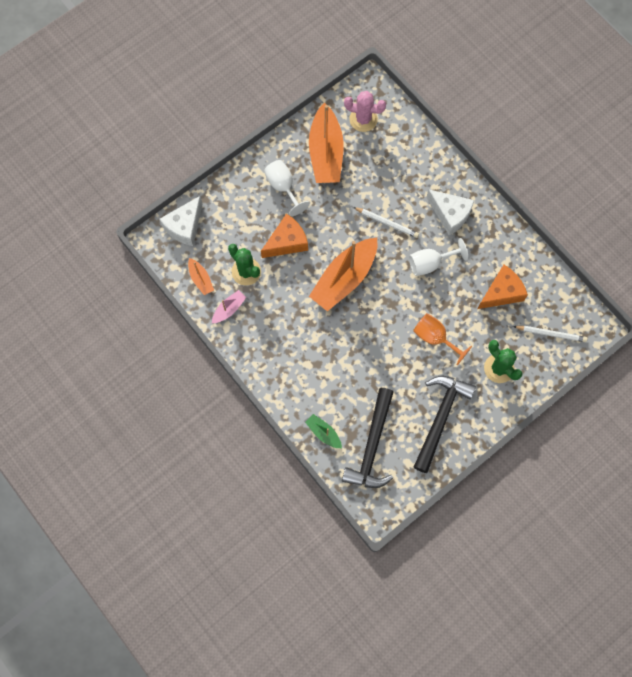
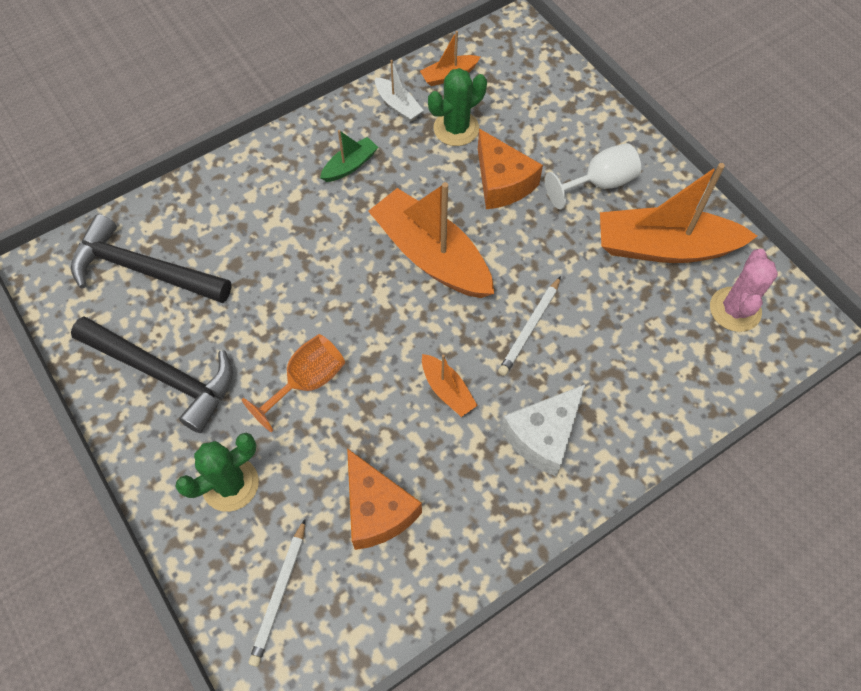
camera: 95 degrees right, 10 degrees down
(185, 226) = (534, 61): white cheese -> none
(229, 309) = (398, 105): pink boat -> white boat
(323, 433) = (182, 208): green boat -> green boat (350, 165)
(430, 263) = (447, 390): white goblet -> orange boat

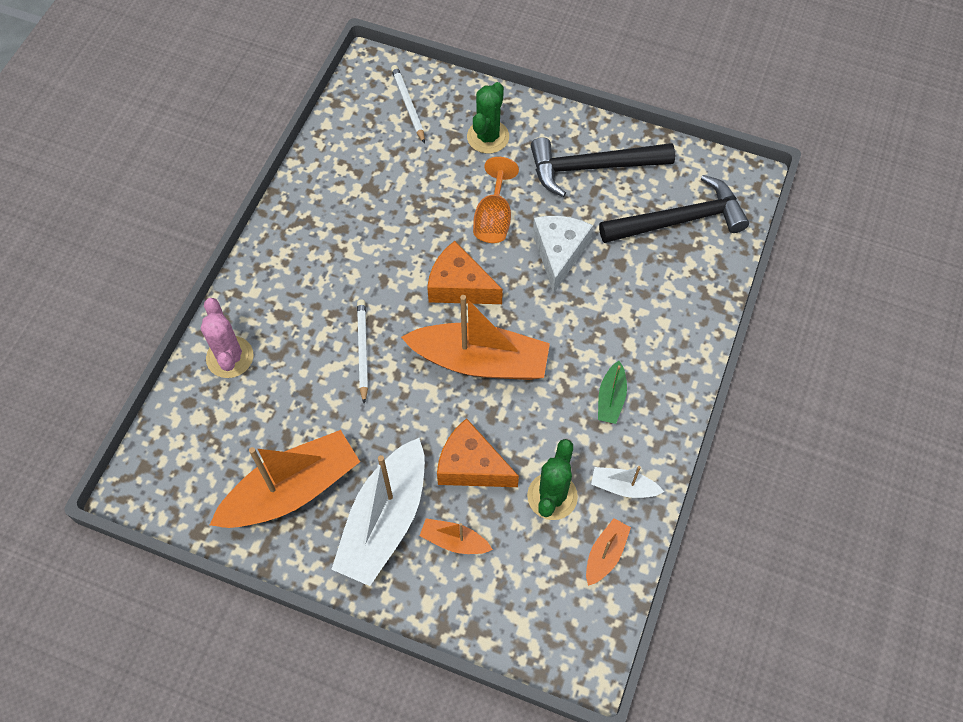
camera: 145 degrees right, 0 degrees up
(377, 509) = (385, 175): orange cheese -> orange cheese (459, 286)
(447, 390) = (393, 270): orange boat -> orange boat (454, 541)
(543, 436) = (304, 280): white cheese -> white cheese (559, 253)
(599, 183) = (385, 520): white goblet -> white boat
(735, 309) = (204, 467): pink cactus -> pink cactus (230, 357)

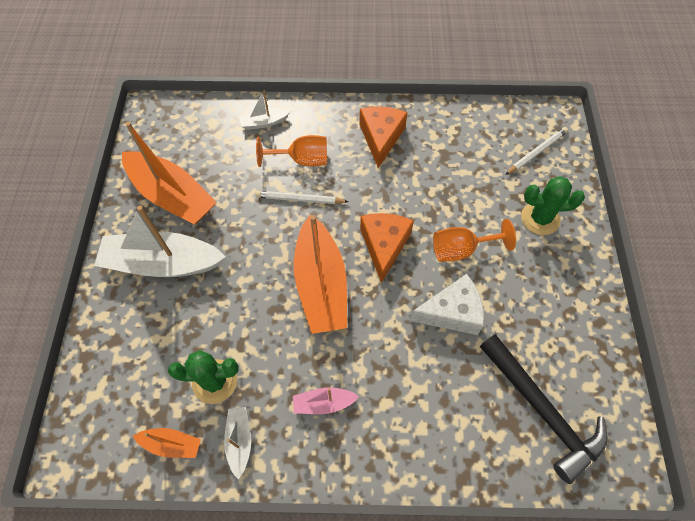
camera: 70 degrees right, 0 degrees up
(230, 357) = (264, 123): pink cactus -> white boat
(308, 332) = (302, 160): none -> orange goblet
(362, 350) = (300, 199): white pencil -> white pencil turned 150 degrees counterclockwise
(454, 541) = (157, 318): orange boat -> none
(471, 466) = (225, 309): orange cheese -> orange cheese (381, 138)
(592, 167) = (557, 312): black hammer -> none
(611, 398) = (323, 403): green boat -> pink boat

